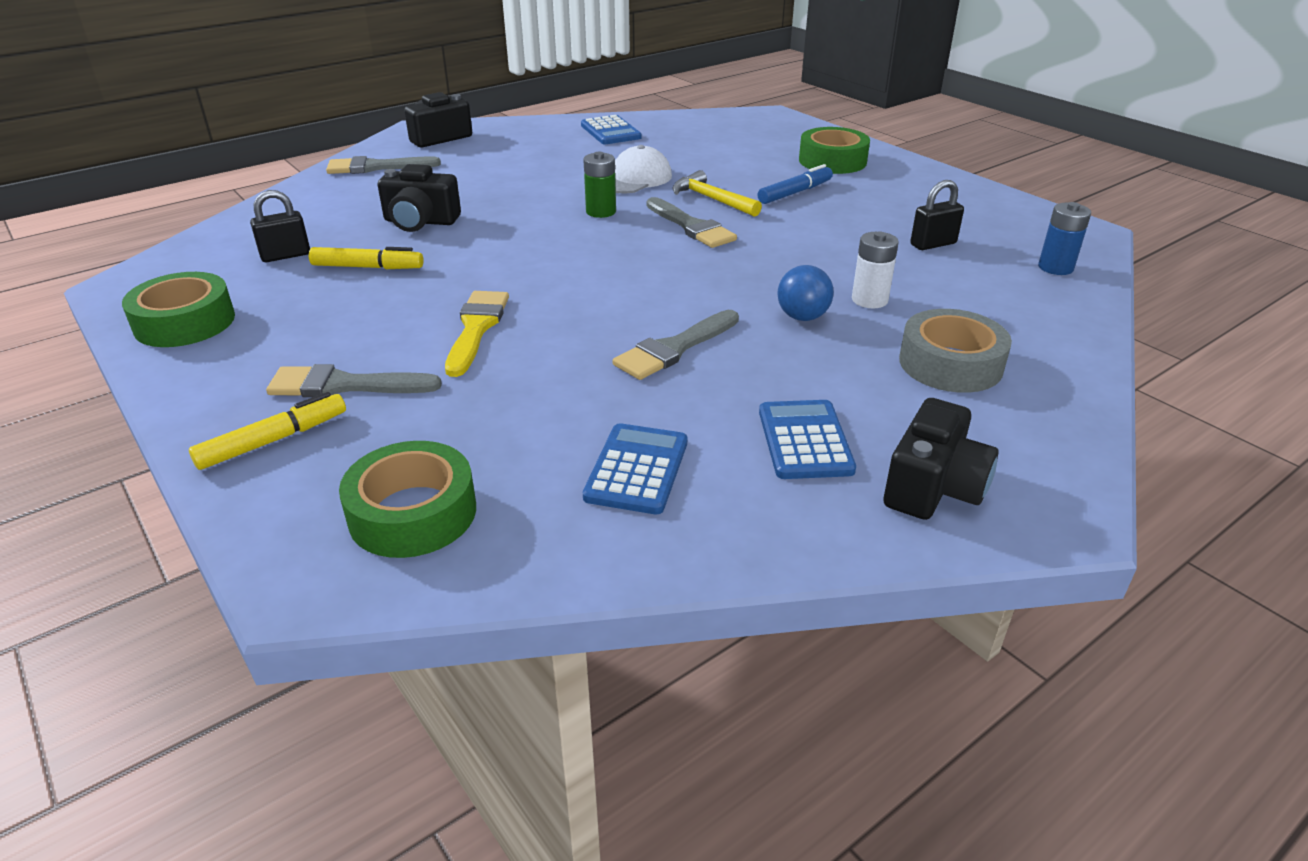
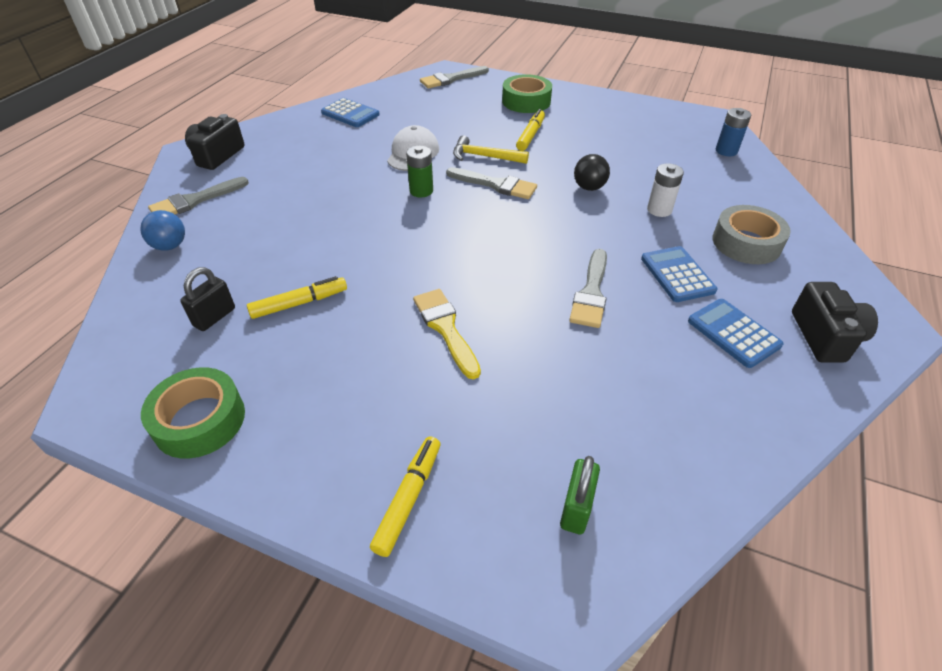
camera: 30 degrees left, 10 degrees up
(344, 385) = (406, 422): grey brush -> grey brush (451, 79)
(413, 513) = (576, 508): green tape -> green padlock
(420, 222) = (294, 244): black camera -> none
(637, 469) = (670, 400): blue calculator -> blue calculator (677, 275)
(795, 193) = (530, 135): blue marker -> yellow marker
(802, 317) = (637, 237): blue ball -> blue ball (170, 246)
(804, 256) = (589, 187): none -> black ball
(933, 244) = (649, 153): black padlock -> none

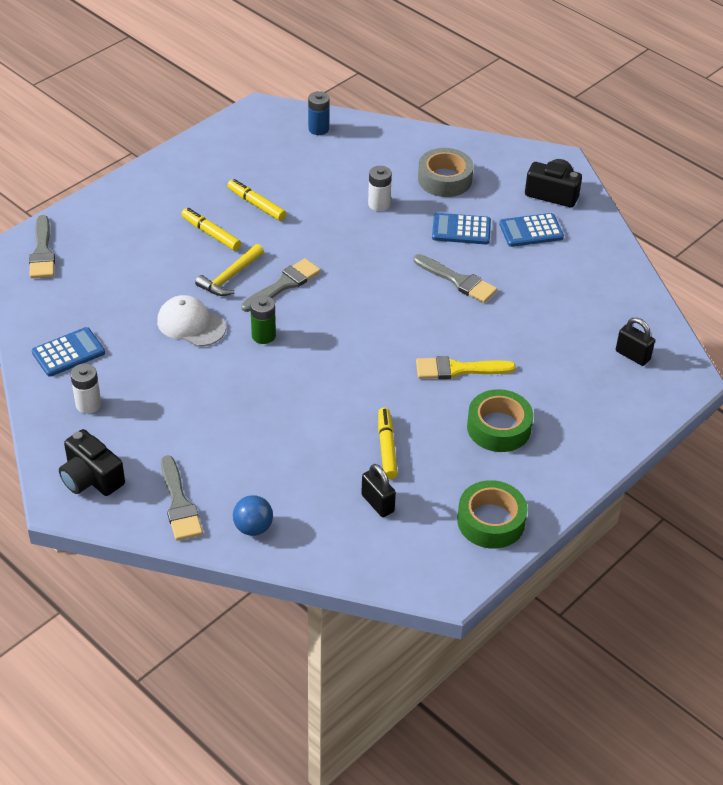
camera: 70 degrees left, 0 degrees up
(297, 135) = (88, 404): none -> white battery
(409, 498) = (598, 425): yellow marker -> yellow marker (256, 204)
(526, 101) = (139, 213): green tape -> green tape (498, 427)
(576, 508) = (632, 355): green padlock -> black padlock
(589, 187) = (323, 230): black ball -> none

